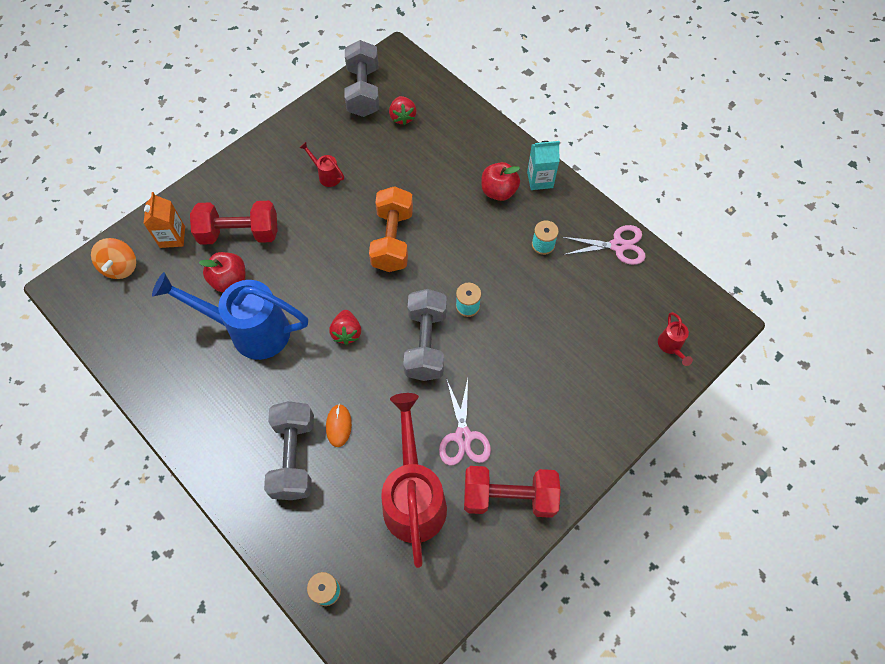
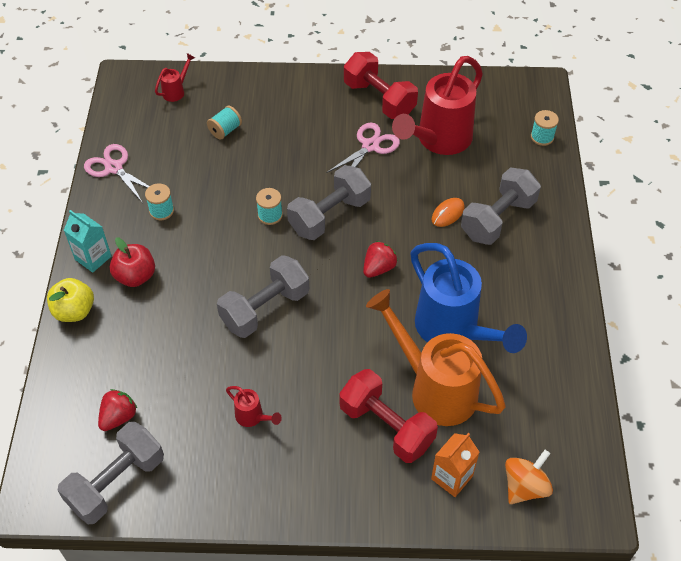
camera: 135 degrees left, 10 degrees down
(229, 280) = (434, 388): red apple -> orange watering can
(326, 175) = (253, 417): red watering can -> red watering can turned 45 degrees counterclockwise
(392, 240) = (265, 309): orange dumbbell -> grey dumbbell
(504, 144) = (74, 311): none -> yellow apple
(587, 346) = (225, 130): none -> turquoise spool

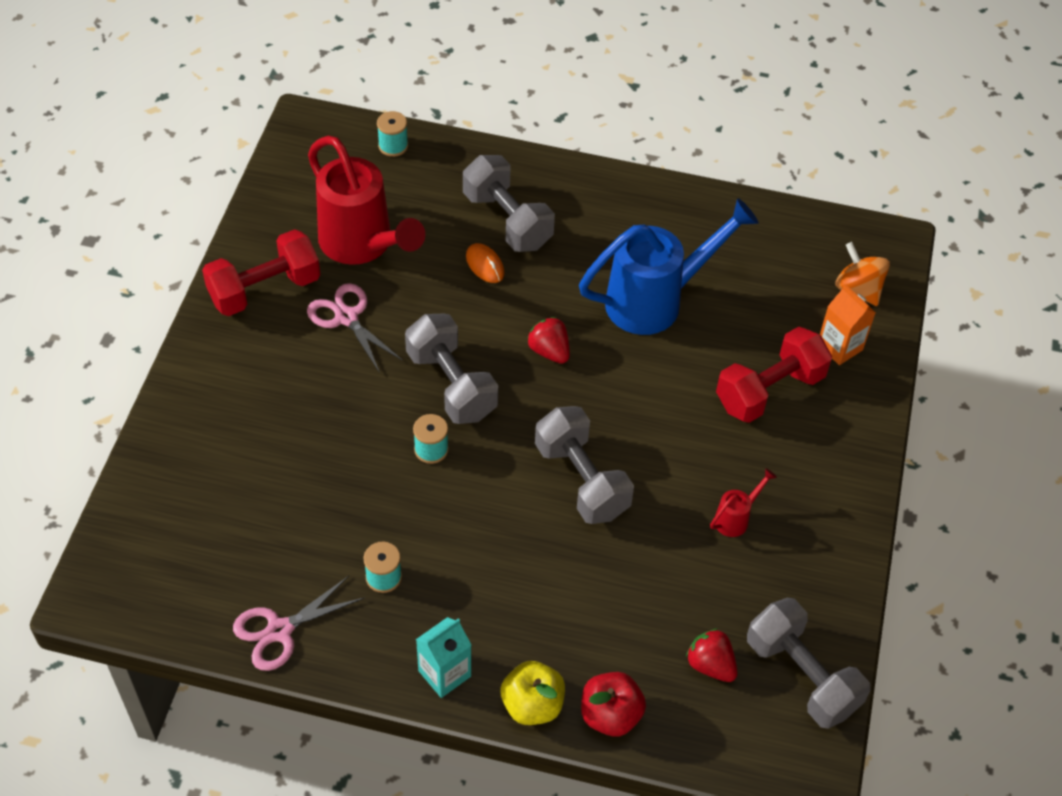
camera: 80 degrees left, 0 degrees up
(135, 276) = (491, 622): red apple -> red apple (610, 715)
(176, 91) = (149, 529): red watering can -> none
(225, 130) = (256, 477): turquoise spool -> none
(434, 388) = (728, 336): orange watering can -> none

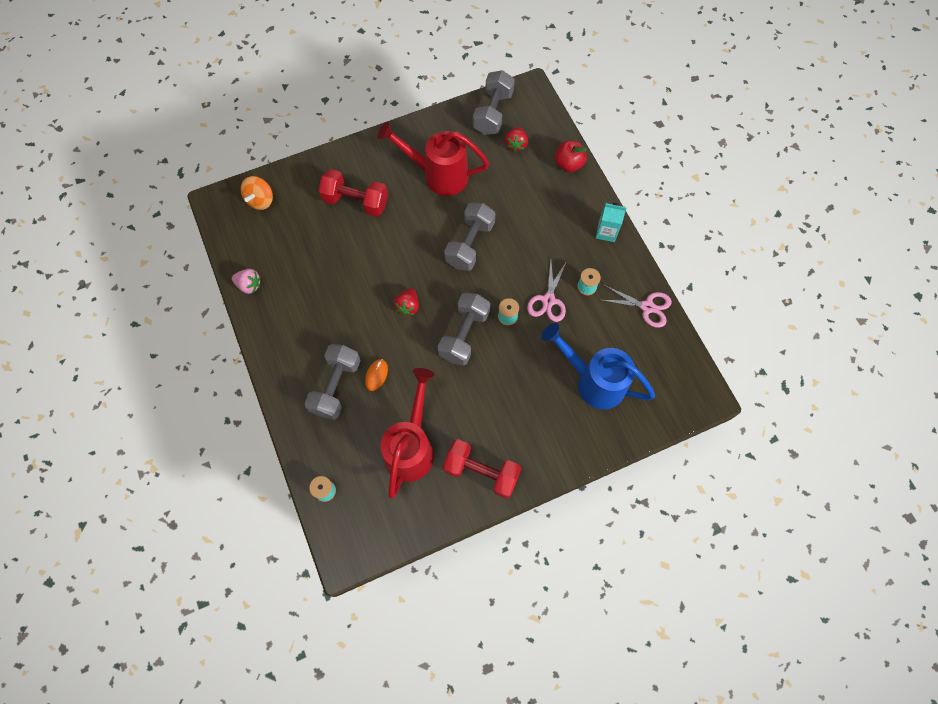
camera: 125 degrees left, 15 degrees up
(346, 317) = (465, 415): pink scissors -> pink scissors (548, 300)
(532, 705) = (590, 192): yellow apple -> none
(656, 300) = (337, 280): blue watering can -> blue watering can (593, 381)
(728, 213) = (249, 285): none -> pink strawberry
(736, 518) = (438, 175): red watering can -> red watering can, size x2.40
(839, 347) = (305, 188): orange carton -> none

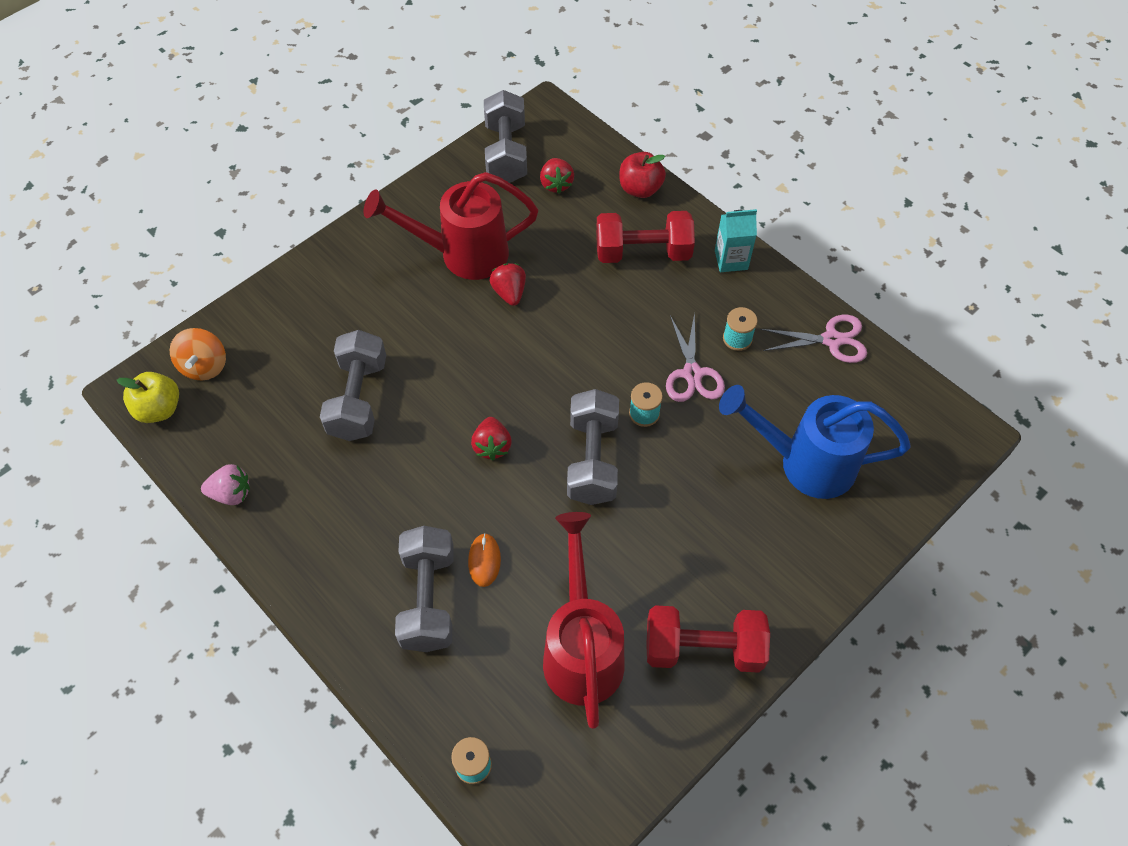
camera: 20 degrees left, 10 degrees down
(226, 219) = (159, 409): none -> yellow apple
(356, 202) = (354, 325): red dumbbell -> red dumbbell (643, 252)
(457, 210) = (509, 293): none -> red strawberry
(470, 244) = (547, 333): grey dumbbell -> grey dumbbell (358, 399)

